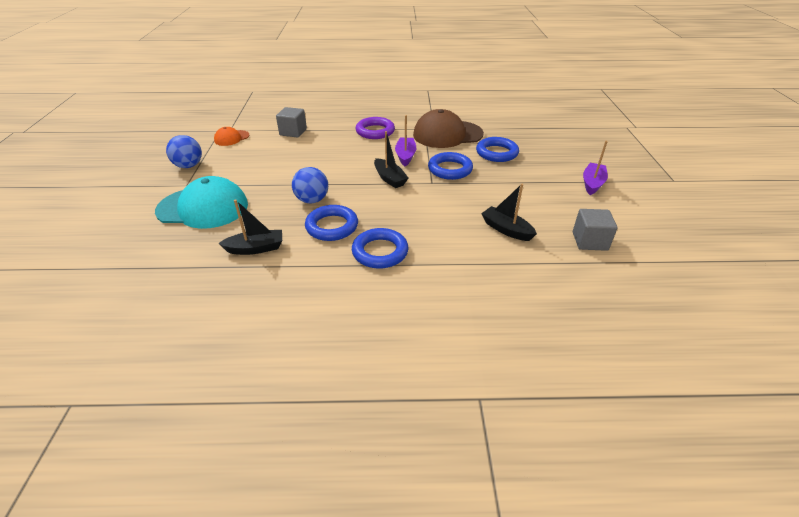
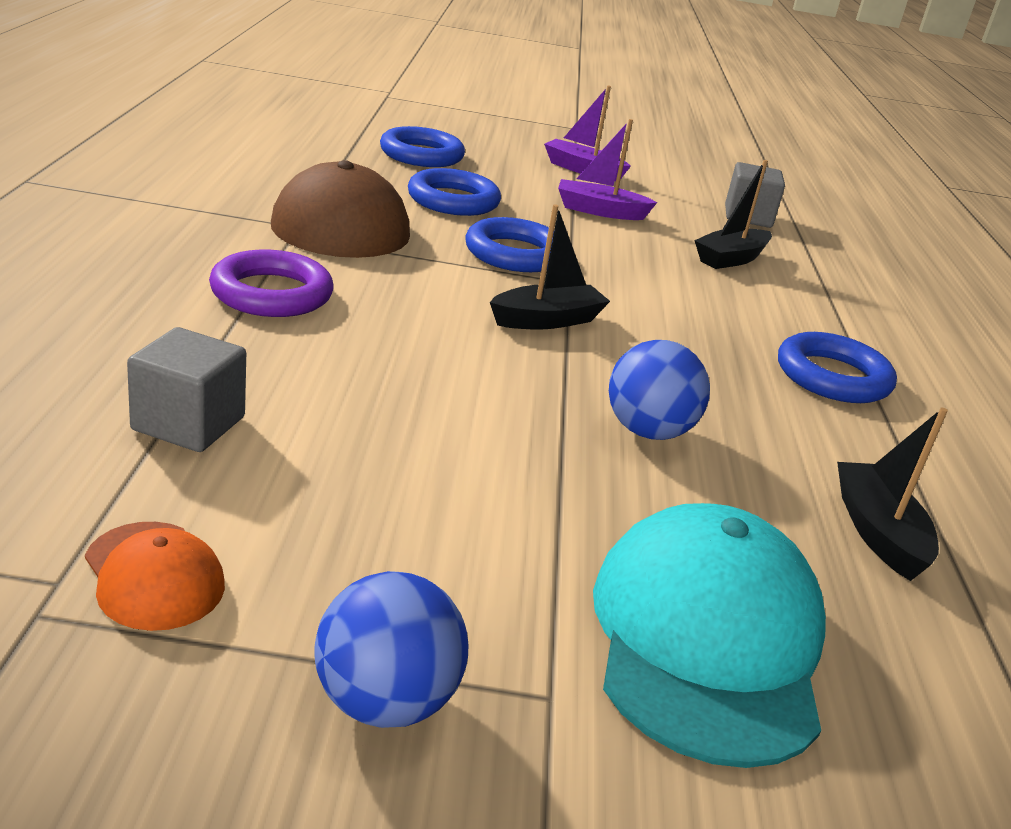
camera: 90 degrees left, 10 degrees down
(332, 226) = (759, 418): blue ring -> blue ring (421, 155)
(405, 156) = (437, 283): purple boat -> purple boat (599, 211)

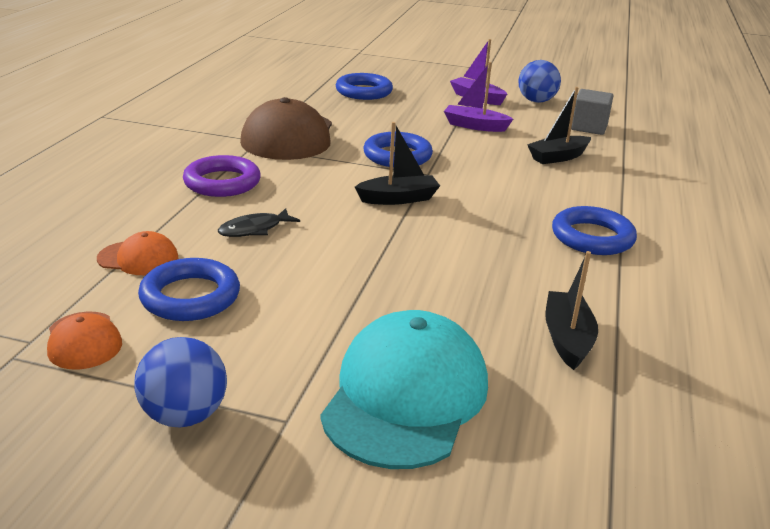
camera: 15 degrees right, 0 degrees up
(188, 424) = (138, 258): grey cube -> orange cap
(356, 371) = (254, 229): none -> black fish
(453, 200) = (371, 121): blue ring -> blue ring (190, 297)
(648, 431) = (433, 270): blue ball -> blue ball (536, 101)

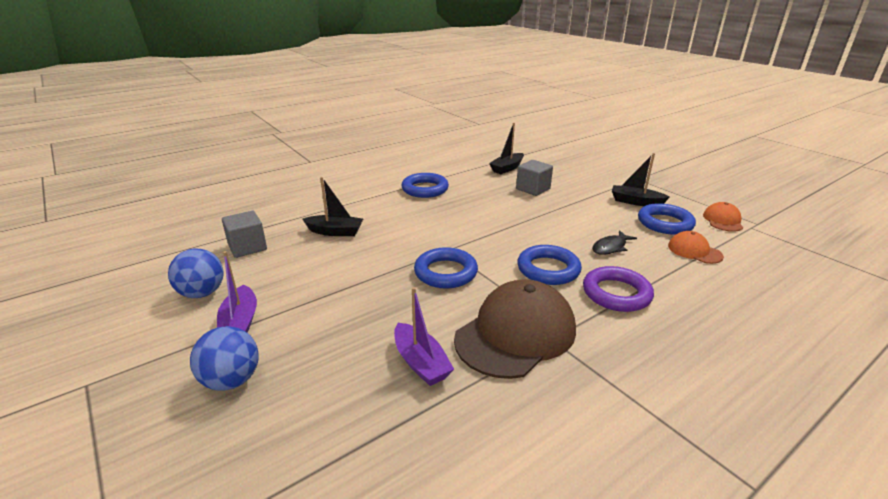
camera: 140 degrees left, 0 degrees up
(185, 415) = (676, 188): blue ball -> blue ball (231, 380)
(254, 229) = (610, 247): black fish -> black fish turned 135 degrees clockwise
(364, 92) = (333, 394): blue ring -> blue ring (548, 269)
(398, 199) = (495, 238): black boat -> black boat (635, 202)
(406, 396) = (588, 173): turquoise cap -> none
(453, 297) = (533, 189): none -> grey cube
(474, 126) = (327, 282): purple boat -> purple boat (421, 363)

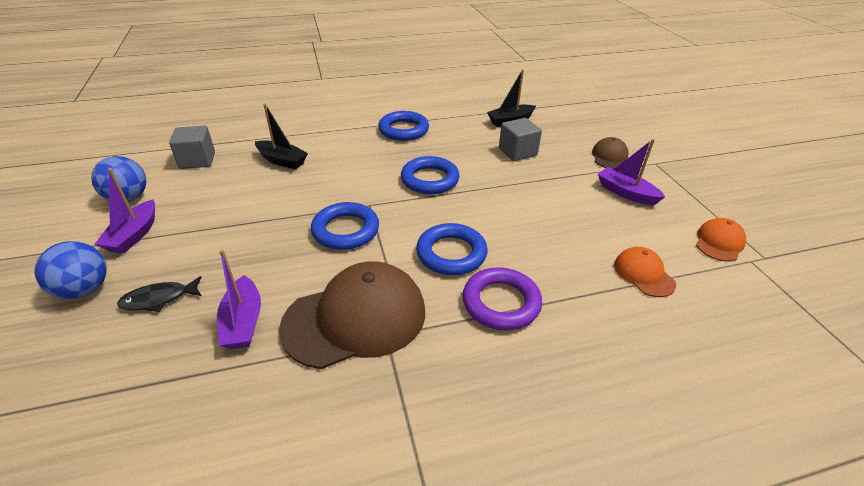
camera: 20 degrees right, 10 degrees up
(603, 180) = (609, 157): none -> brown cap
(610, 247) = (544, 244): black fish -> black fish (159, 299)
(635, 202) = (626, 193): black boat -> purple boat
(665, 223) = (638, 229): blue ring -> blue ring (430, 179)

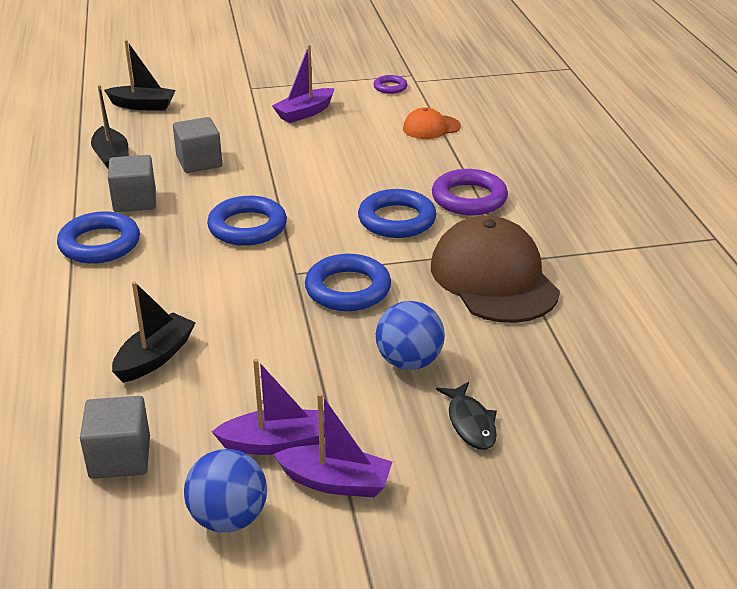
camera: 85 degrees left, 5 degrees down
(85, 290) = (455, 498): blue ball -> blue ball (409, 362)
(243, 322) = (503, 350): purple boat -> purple boat (275, 443)
(456, 135) = (135, 201): none -> grey cube
(592, 122) = (143, 106): none -> black boat
(609, 157) = (230, 109): brown cap -> none
(719, 242) = (390, 87): orange cap -> purple ring

